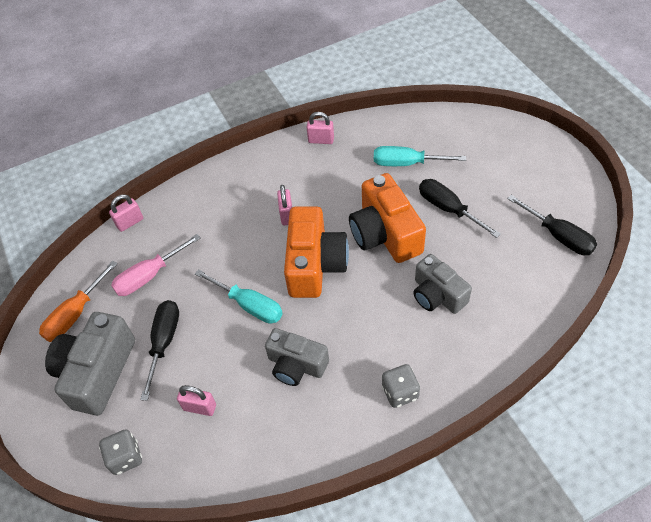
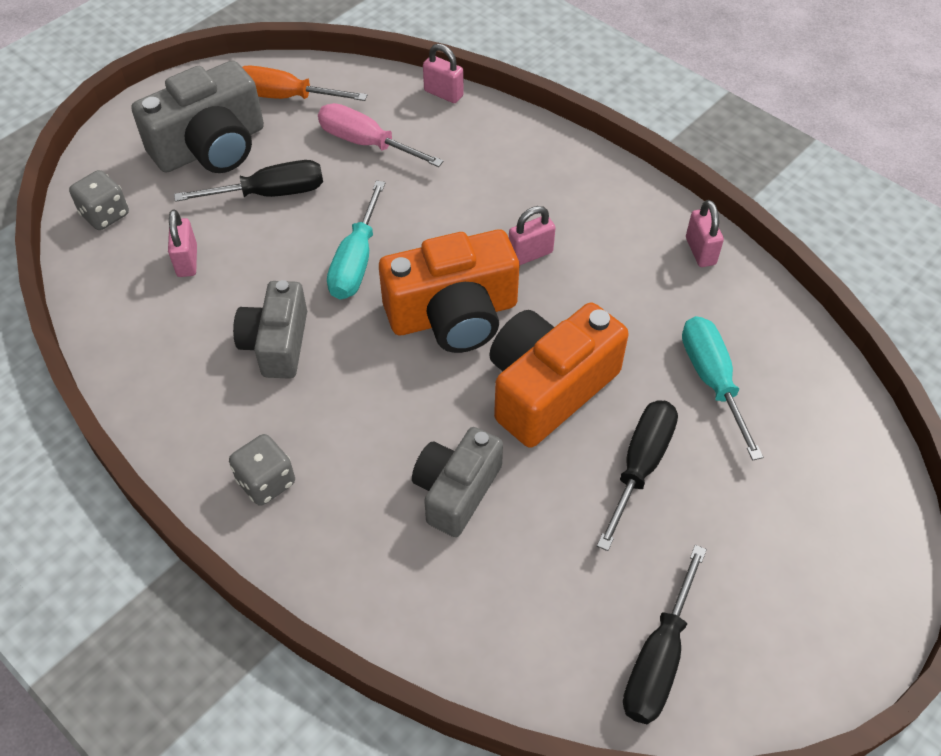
camera: 65 degrees right, 0 degrees up
(97, 372) = (211, 147): grey camera -> grey camera turned 150 degrees clockwise

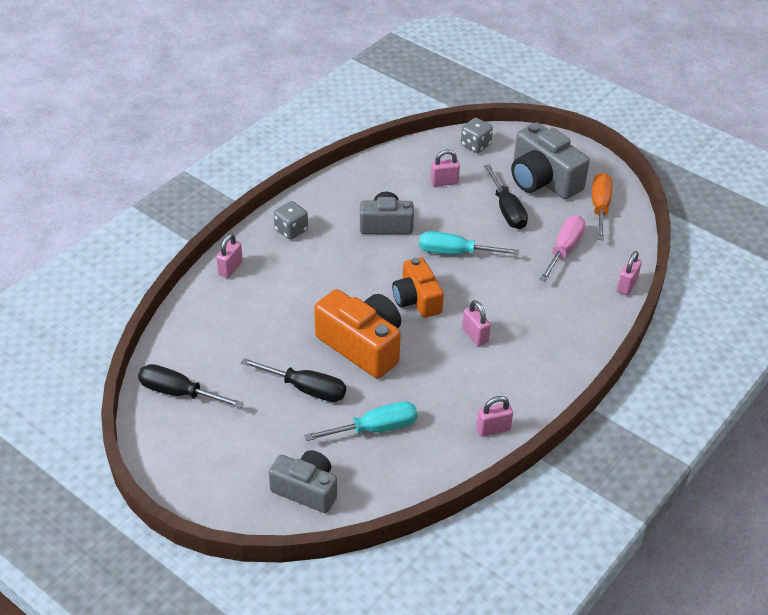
camera: 85 degrees right, 10 degrees down
(353, 582) = (230, 268): none -> pink padlock
(453, 315) = (417, 299): orange camera -> orange camera, size x0.66
(456, 490) = (287, 306): grey camera -> grey camera (306, 490)

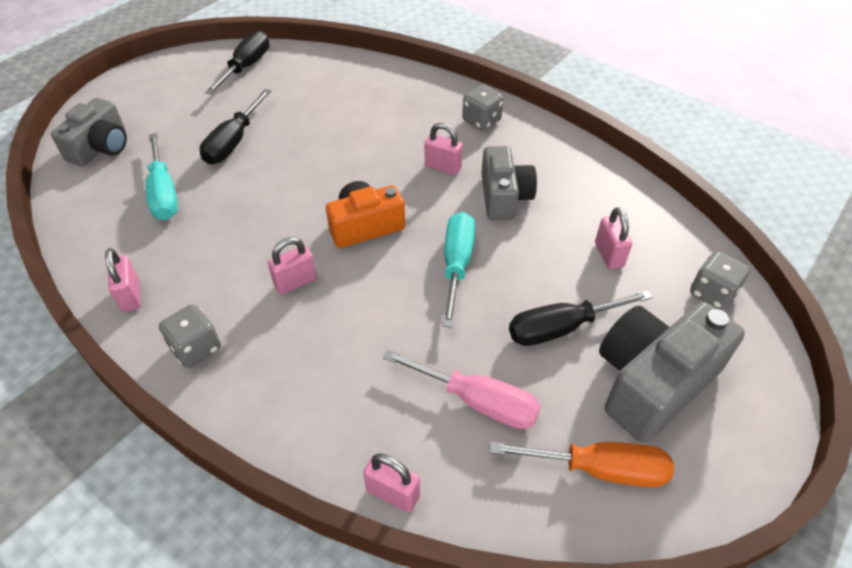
camera: 90 degrees right, 5 degrees up
(230, 268) = (415, 84): pink padlock -> pink padlock (443, 167)
(362, 345) = (291, 181): orange camera -> none
(538, 383) = (196, 348): none -> grey dice

